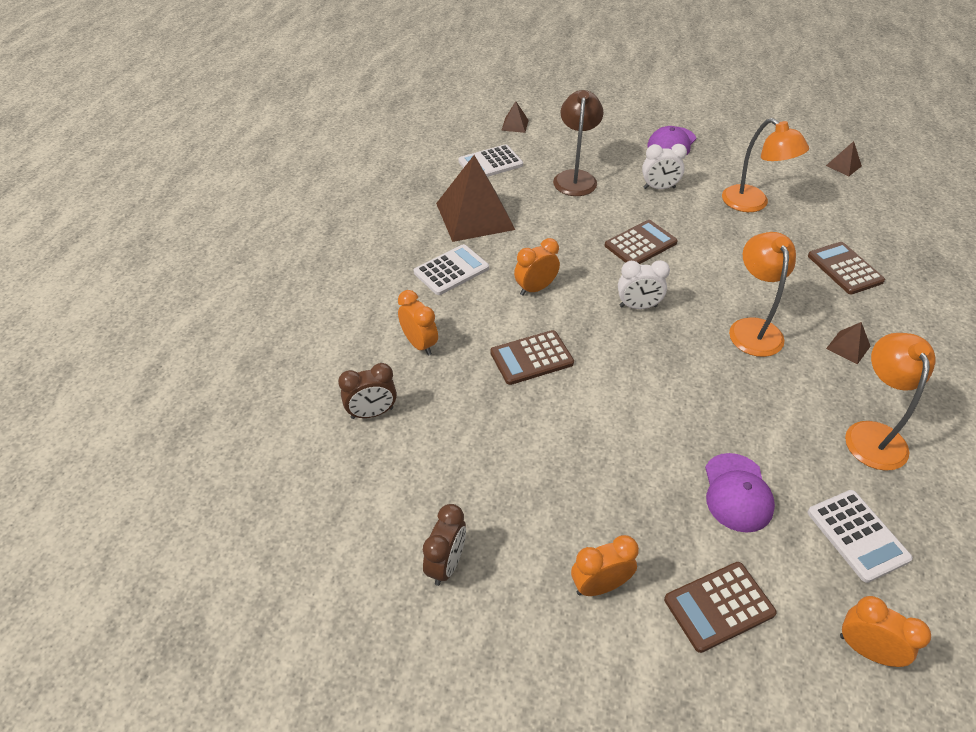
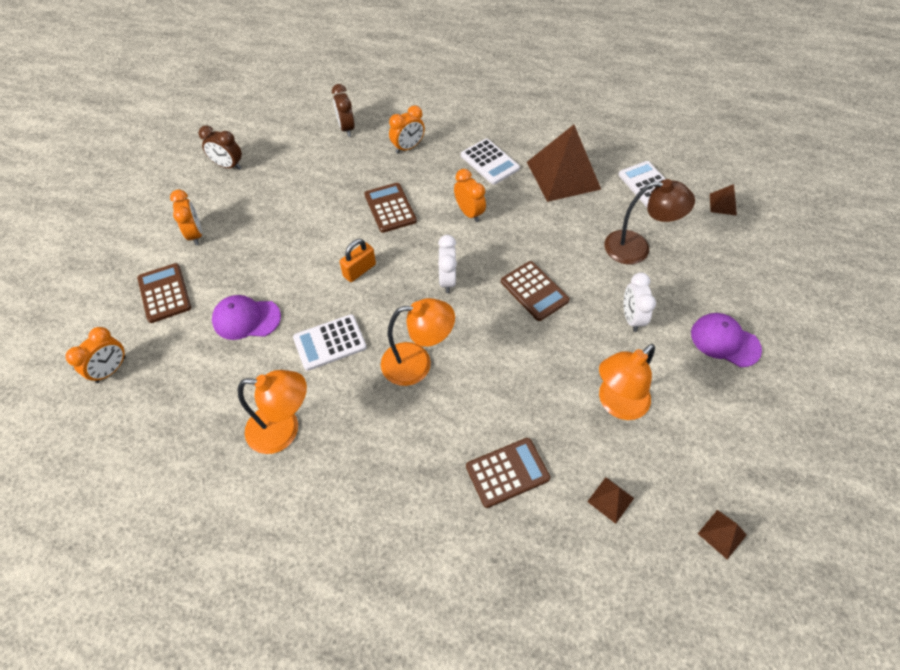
camera: 90 degrees right, 10 degrees up
(637, 382) = (359, 270): none -> orange padlock
(848, 347) = (389, 441): brown pyramid -> brown pyramid (610, 499)
(857, 535) = (193, 389): white calculator -> white calculator (330, 343)

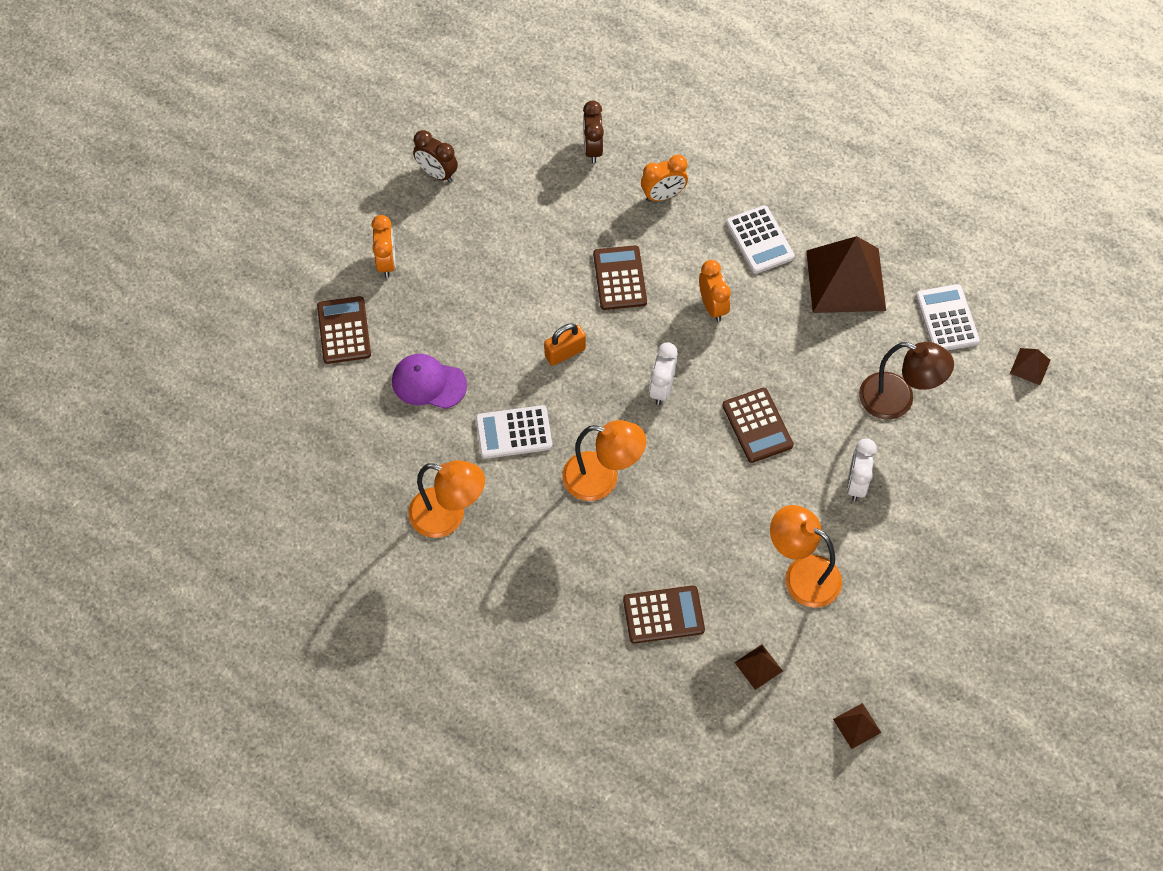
camera: 15 degrees right, 5 degrees up
(111, 370) = (280, 408): orange clock -> none
(616, 404) = (802, 574): orange lamp -> orange lamp turned 60 degrees clockwise
(724, 341) = (951, 536): purple cap -> none

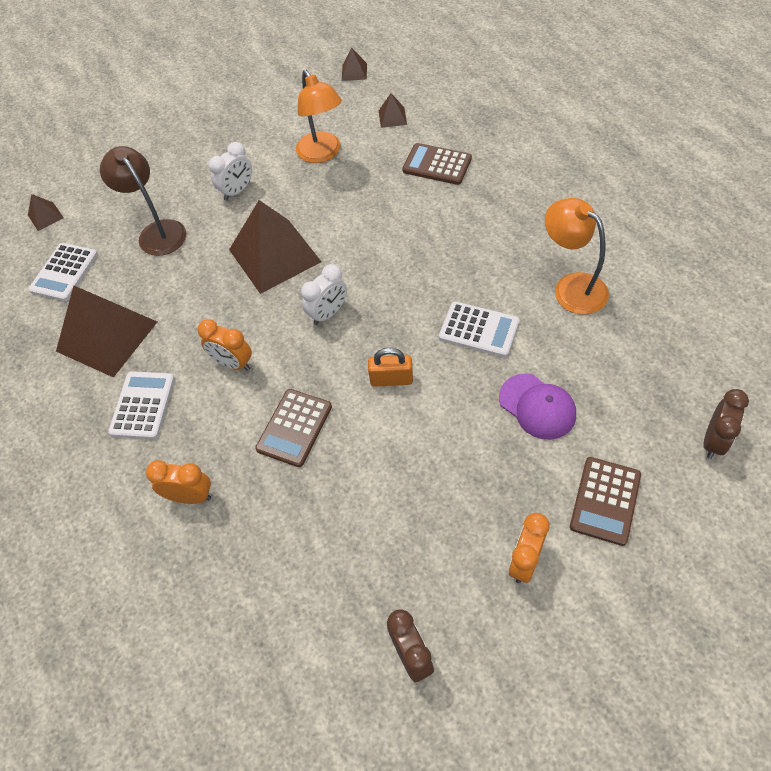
camera: 145 degrees left, 5 degrees down
(592, 149) = (218, 593): brown clock -> brown clock (714, 441)
(602, 479) = (424, 265): orange lamp -> none
(712, 306) = (233, 363): orange clock -> orange clock turned 75 degrees counterclockwise
(757, 425) = (274, 255): brown calculator -> brown pyramid

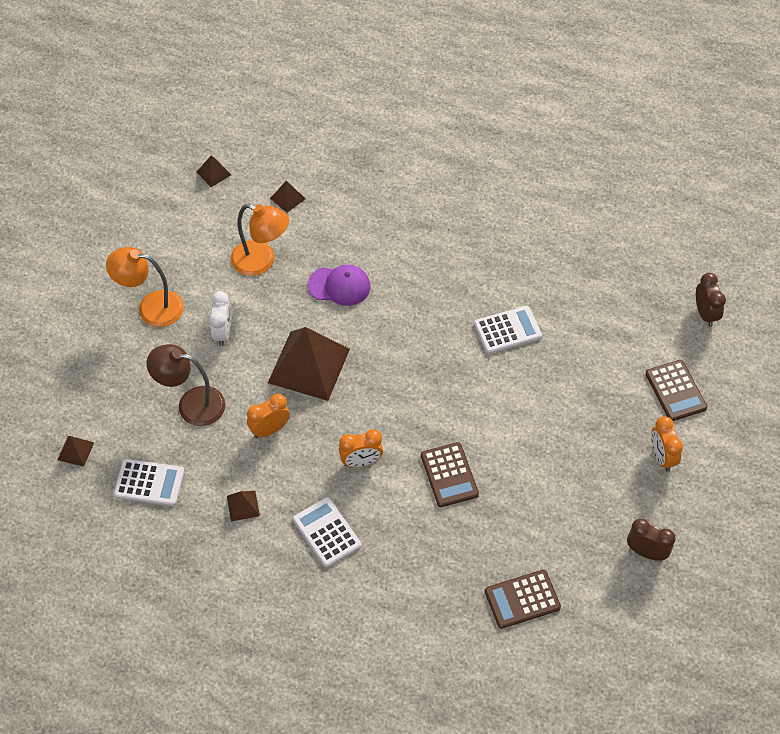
camera: 45 degrees left, 0 degrees up
(64, 272) = (149, 483): white calculator -> white calculator turned 60 degrees counterclockwise
(107, 336) = (243, 506): brown pyramid -> brown pyramid, size x0.43
(190, 496) = (425, 564): orange clock -> orange clock (270, 429)
(328, 313) = (393, 383): white clock -> none
(391, 379) = (482, 401): orange padlock -> none
(437, 165) = (362, 220): brown calculator -> brown calculator (522, 599)
(537, 406) = (589, 358): purple cap -> purple cap (339, 286)
(571, 287) = (541, 262): orange lamp -> orange lamp (151, 307)

